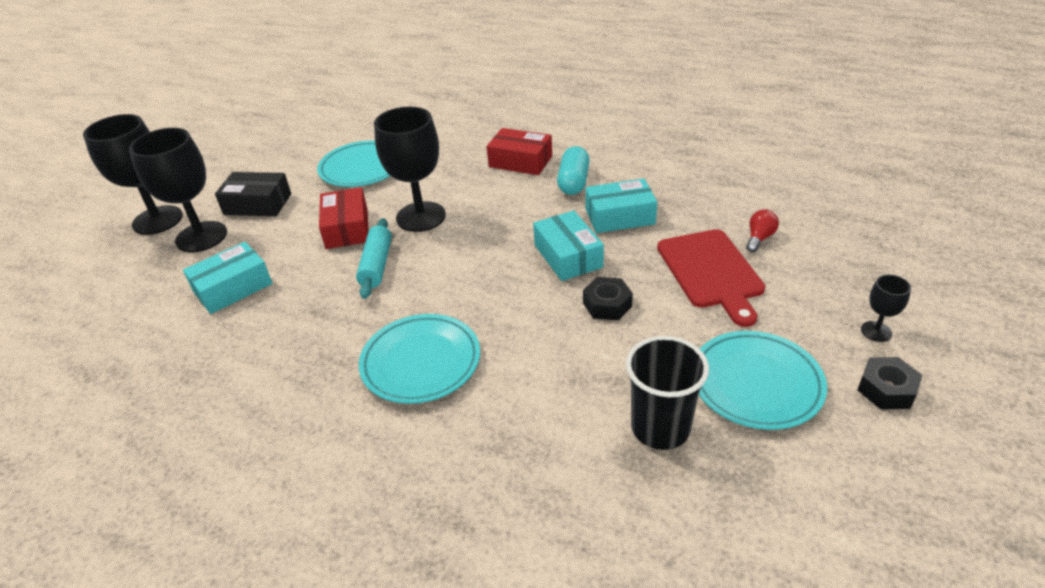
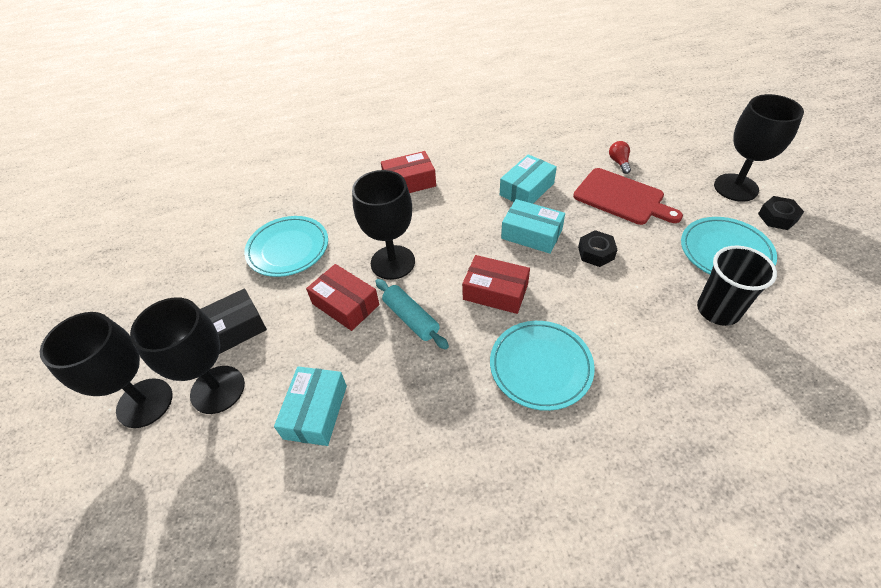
camera: 40 degrees left, 10 degrees up
(468, 284) = (495, 292): none -> red box
(573, 182) = (466, 179): turquoise capsule -> none
(876, 331) = (735, 187): black goblet -> black goblet, size x2.21

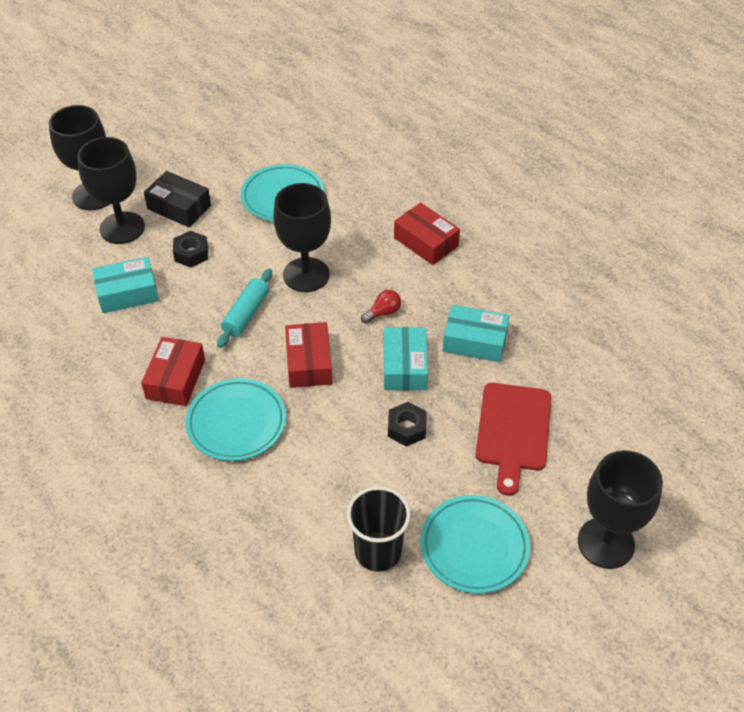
camera: 60 degrees right, 0 degrees up
(345, 304) = (240, 264): red box -> red box (175, 379)
(619, 162) = (580, 413): red light bulb -> red light bulb (383, 313)
(777, 217) = (571, 594): black nut -> black nut (191, 253)

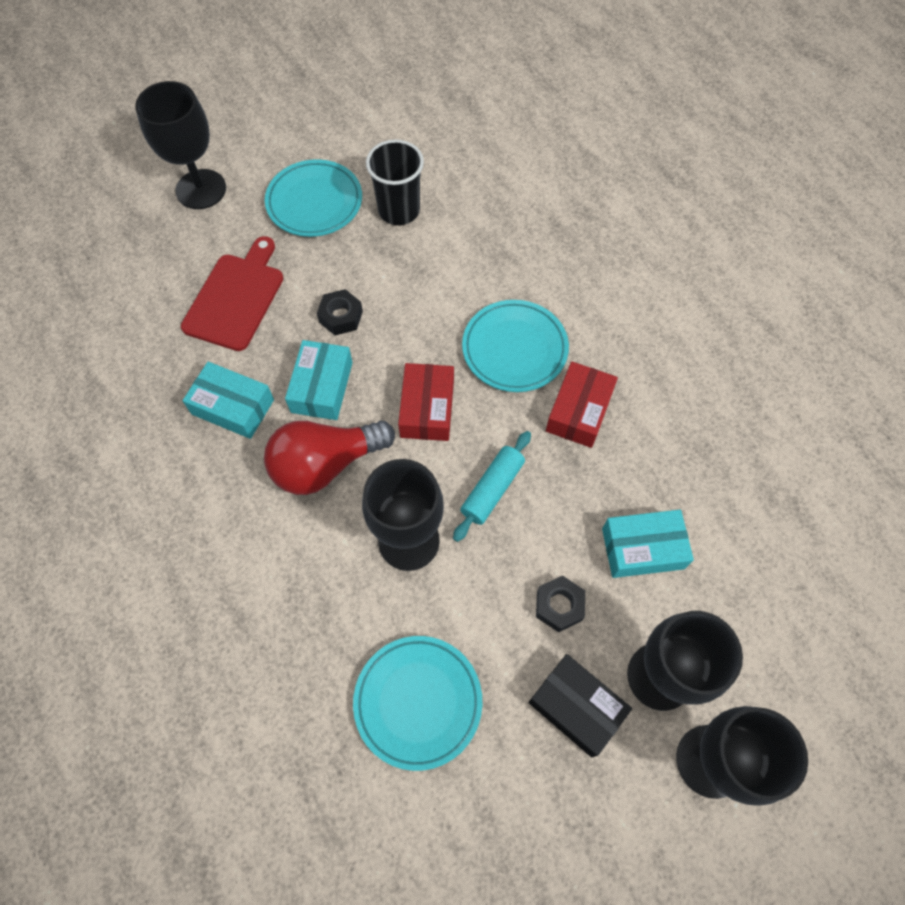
camera: 170 degrees left, 15 degrees up
(383, 313) = (326, 464): red light bulb -> red light bulb, size x2.35
(426, 242) = (236, 572): red box -> none

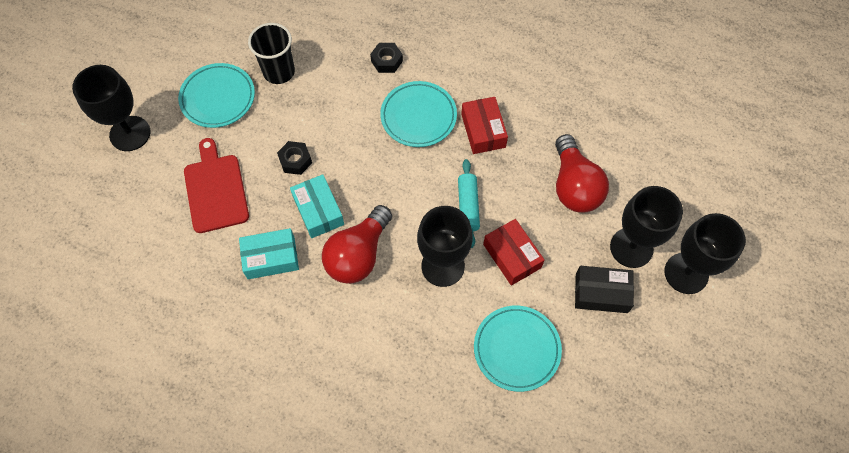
camera: 35 degrees left, 0 degrees up
(427, 409) = (394, 184): red box -> red box (512, 256)
(559, 606) = (553, 246): black nut -> black nut (386, 61)
(642, 548) = (574, 186): turquoise box -> red light bulb

